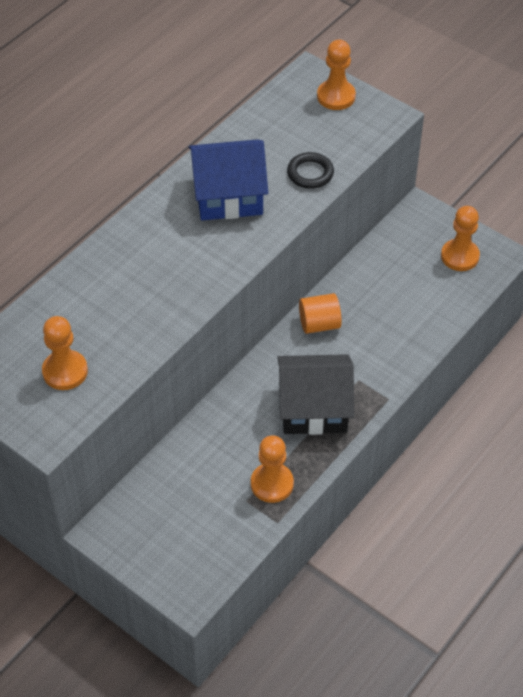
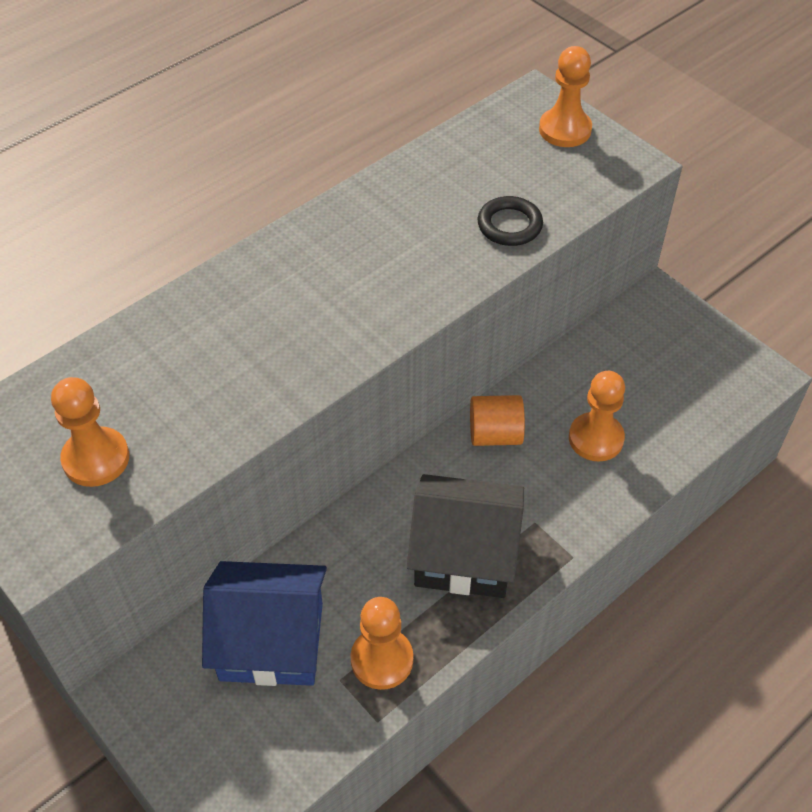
camera: 10 degrees right, 0 degrees up
(228, 196) = (390, 241): blue house -> blue house (271, 641)
(460, 256) = (704, 368): orange pawn -> orange pawn (596, 438)

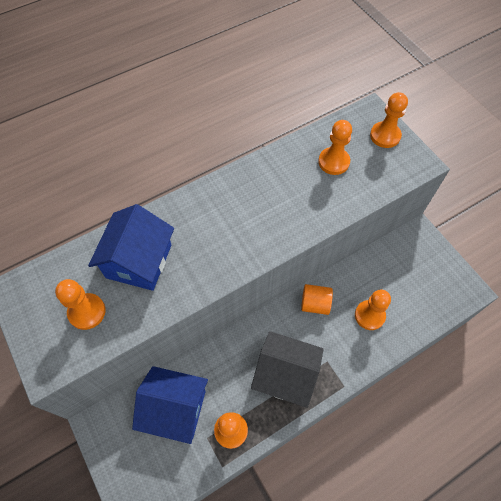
camera: 10 degrees right, 10 degrees up
(174, 369) = (139, 261): none -> blue house
(485, 178) = (333, 162): none -> orange pawn
(509, 225) = (342, 195): black ring -> none

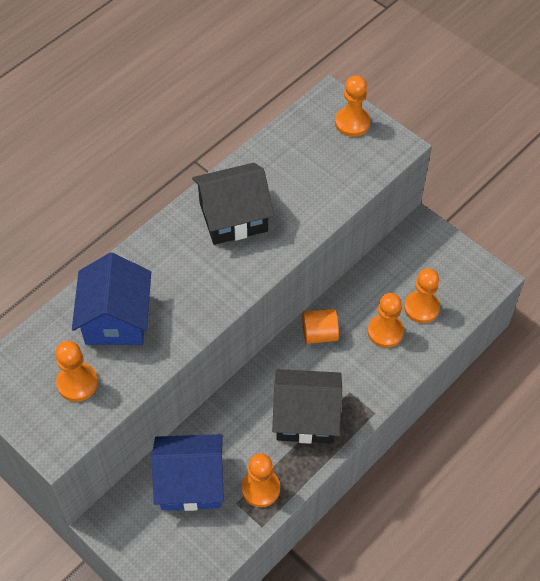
camera: 15 degrees left, 5 degrees down
(264, 194) = (233, 217): none -> black house
(333, 162) = (302, 164): orange pawn -> orange pawn (421, 308)

